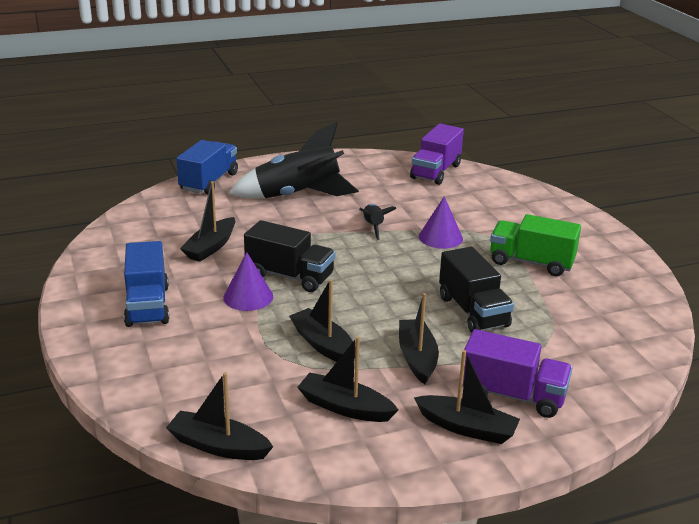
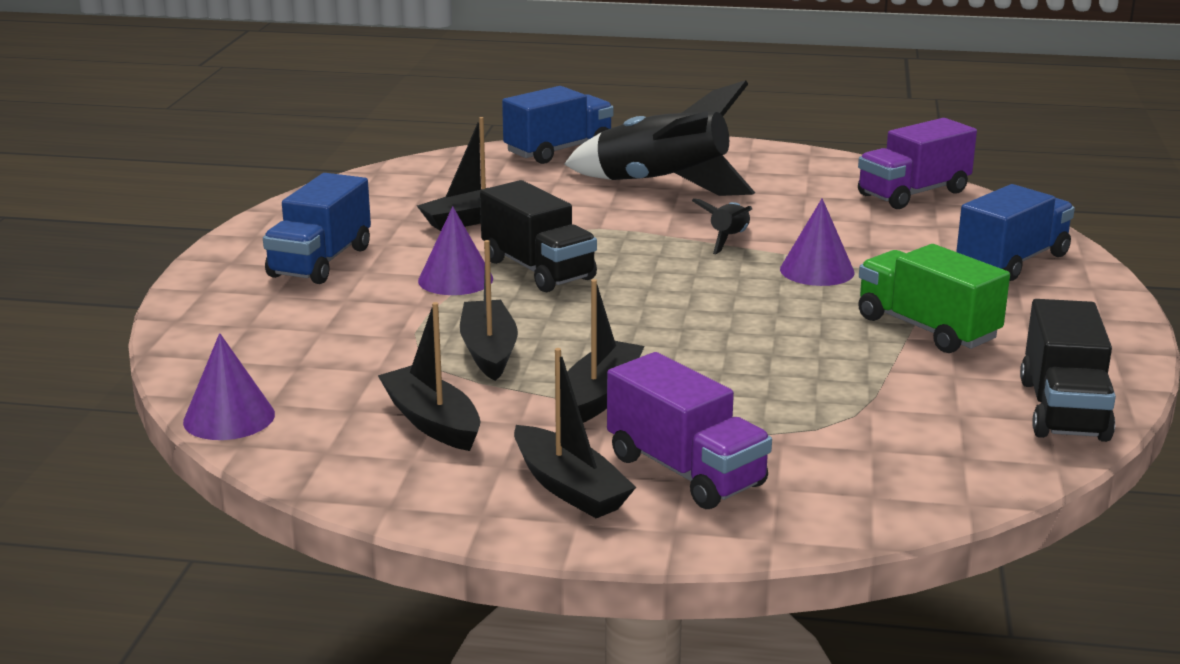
camera: 30 degrees right, 5 degrees down
(218, 446) = (229, 418): black boat -> purple cone
(473, 311) = (752, 364): black truck -> black truck (1063, 410)
(527, 207) = (1012, 261): none -> blue truck

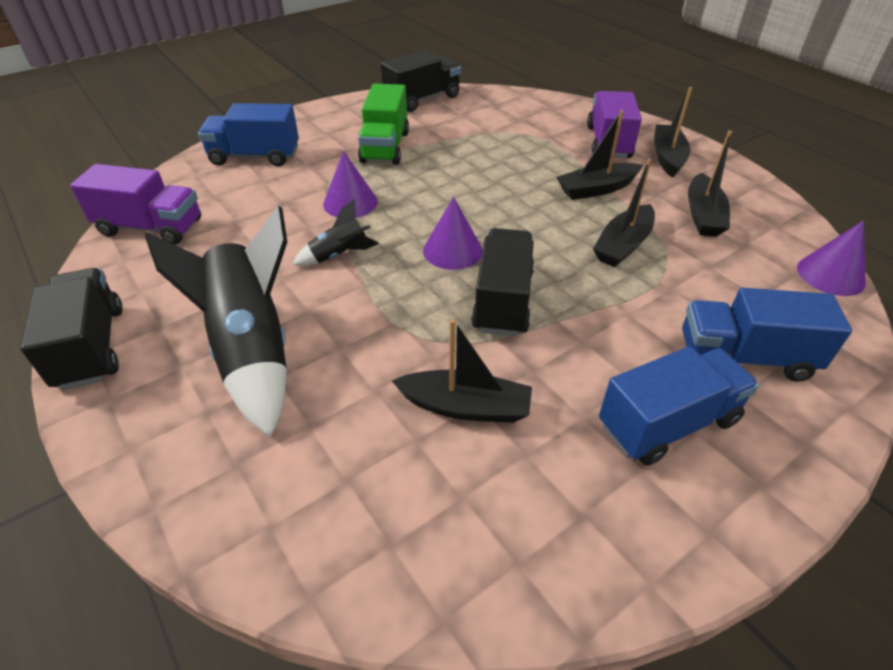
camera: 135 degrees left, 20 degrees up
(455, 279) = (574, 325): purple cone -> purple cone (452, 250)
(559, 150) = (202, 500): blue truck -> blue truck (744, 357)
(759, 152) = (91, 347): none -> black truck

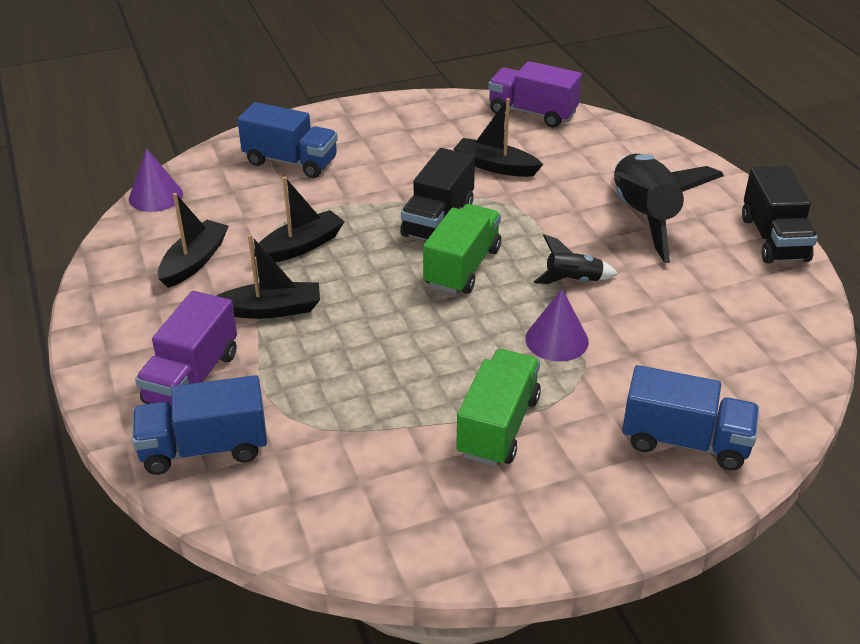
camera: 165 degrees left, 5 degrees down
(151, 228) = (779, 344): purple truck -> purple truck (532, 113)
(422, 99) = (407, 538): black truck -> none
(452, 250) = (462, 267): purple cone -> green truck
(667, 157) = (145, 339): black boat -> none
(668, 423) = (374, 142): blue truck -> blue truck (204, 448)

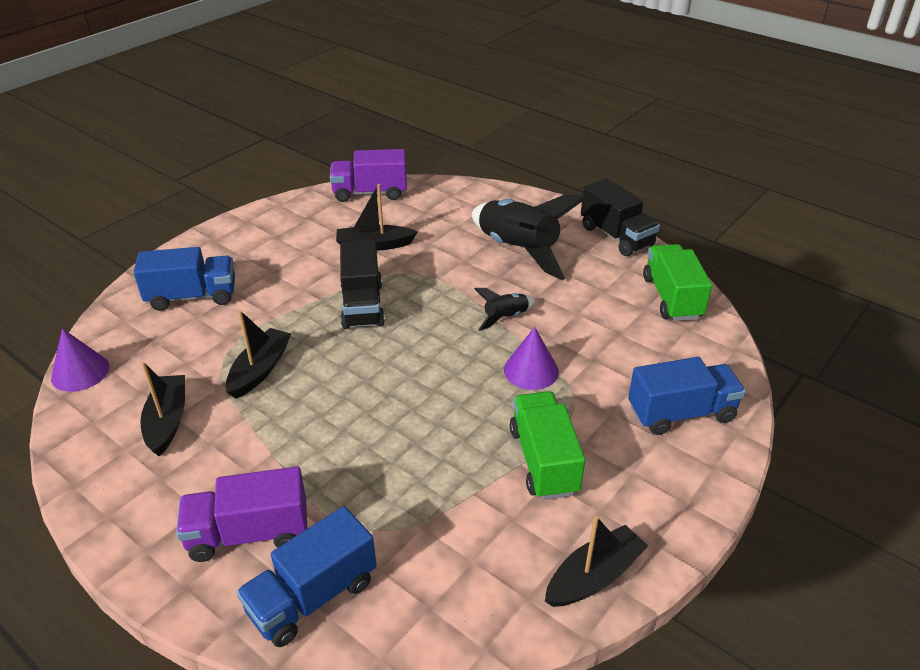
camera: 30 degrees left, 0 degrees up
(192, 378) = (249, 533): purple truck -> purple truck turned 90 degrees clockwise
(271, 309) = (276, 438): black boat -> black boat (594, 576)
(462, 267) = (413, 338): green truck -> green truck (672, 298)

